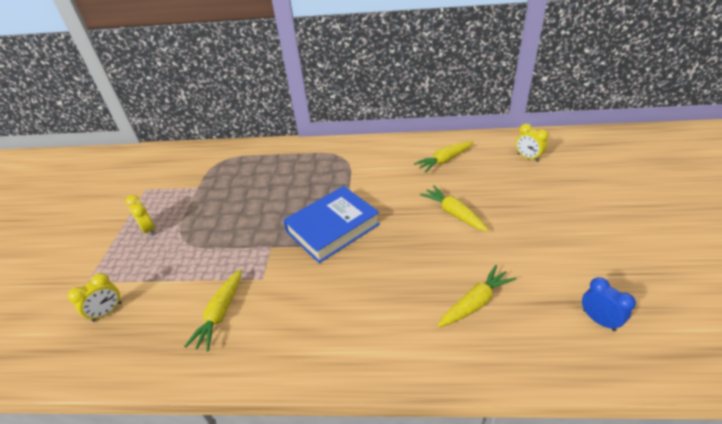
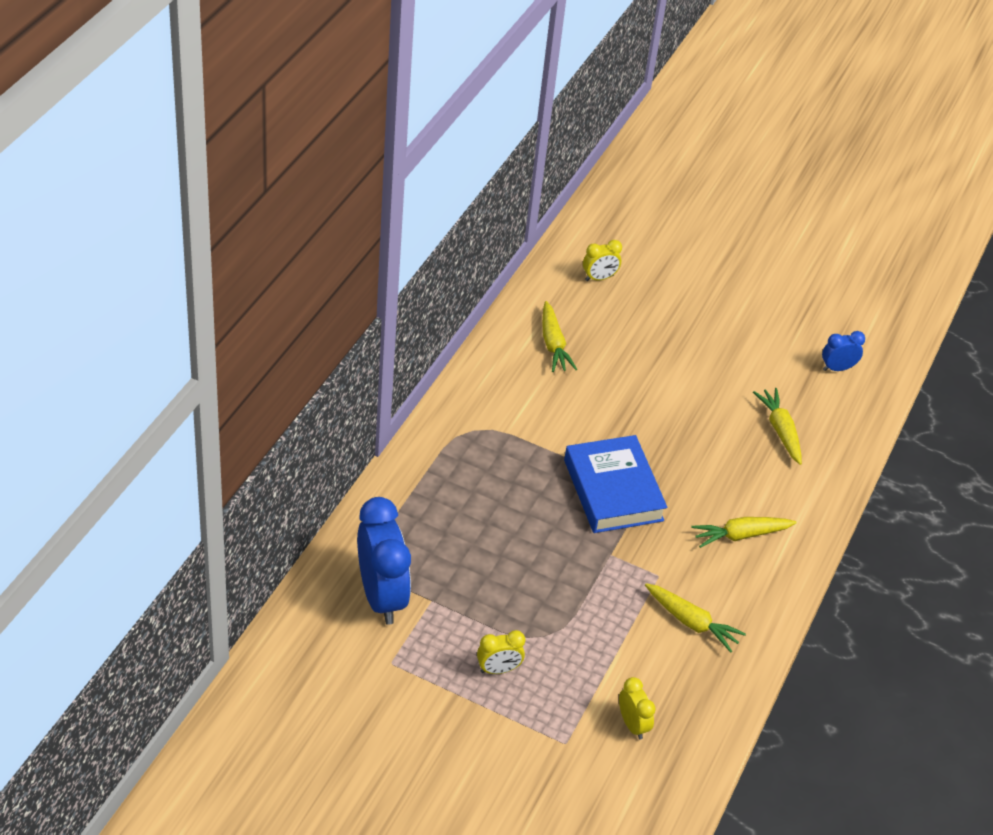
camera: 75 degrees left, 5 degrees up
(194, 170) = (381, 596): none -> blue clock
(453, 213) = (653, 384): yellow carrot -> yellow carrot (740, 535)

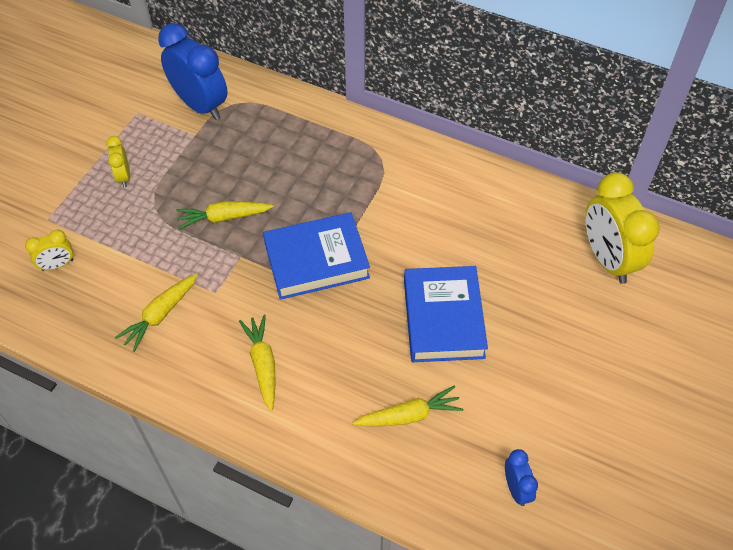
camera: 95 degrees right, 10 degrees up
(381, 596) = (200, 105): blue clock -> blue clock turned 120 degrees counterclockwise
(553, 344) = (501, 218): yellow carrot -> yellow carrot (223, 217)
(599, 278) = (607, 259): yellow clock -> yellow clock, size x2.06
(675, 398) = (443, 318): none -> blue book

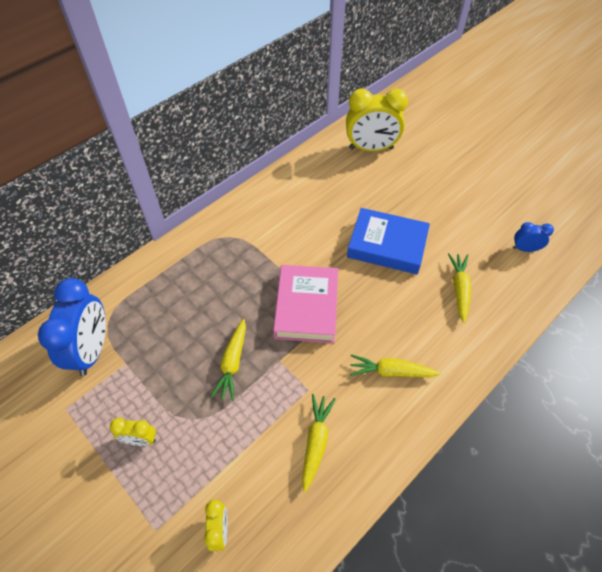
camera: 70 degrees left, 0 degrees up
(160, 315) = (316, 441): yellow carrot -> yellow carrot turned 135 degrees counterclockwise
(200, 105) = (92, 350): blue clock -> blue clock turned 120 degrees clockwise
(316, 260) = (306, 307): blue book -> pink book

